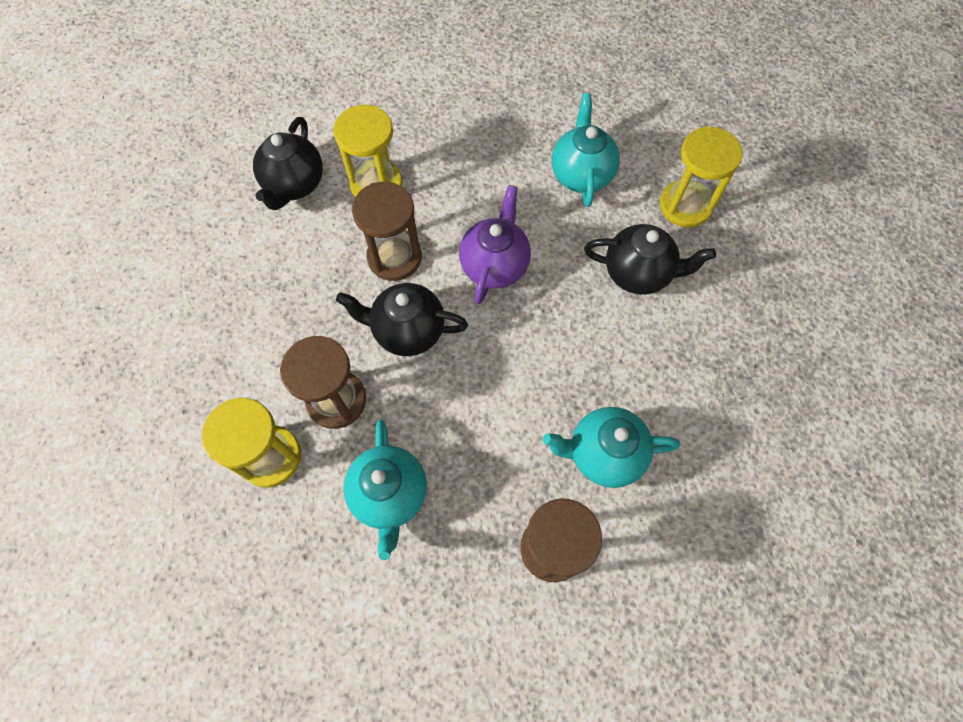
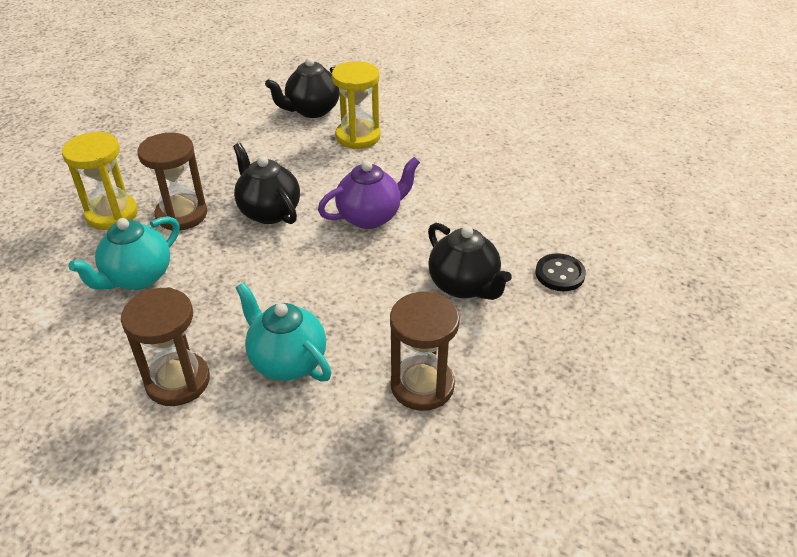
camera: 45 degrees right, 25 degrees down
(394, 257) = (316, 174): brown hourglass -> brown hourglass (422, 385)
(581, 174) = (502, 209): turquoise teapot -> none
(685, 205) = (560, 274): yellow hourglass -> black button

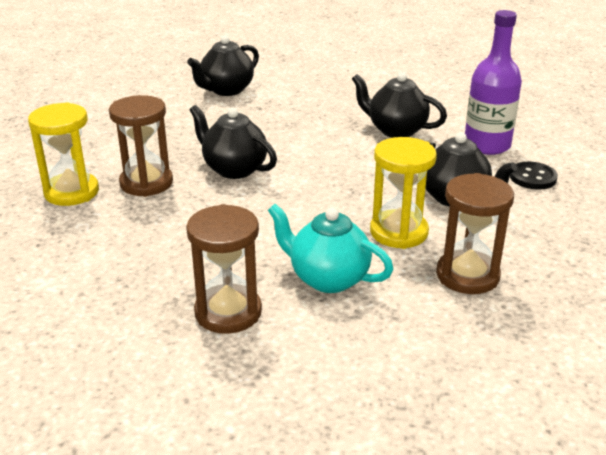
camera: 15 degrees left, 10 degrees down
(137, 278) = (132, 238): turquoise teapot -> none
(358, 137) = (283, 104): yellow hourglass -> yellow hourglass (398, 232)
(370, 217) = (335, 160): purple teapot -> none
(451, 188) = (396, 130): none -> black teapot
(535, 223) = (487, 145): none -> purple bottle

